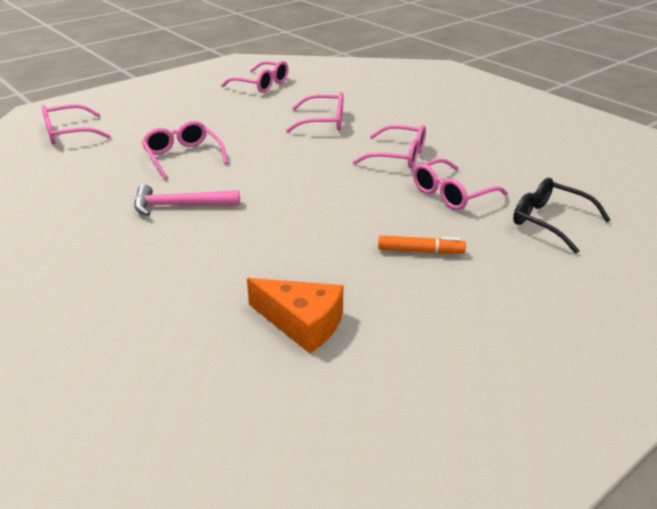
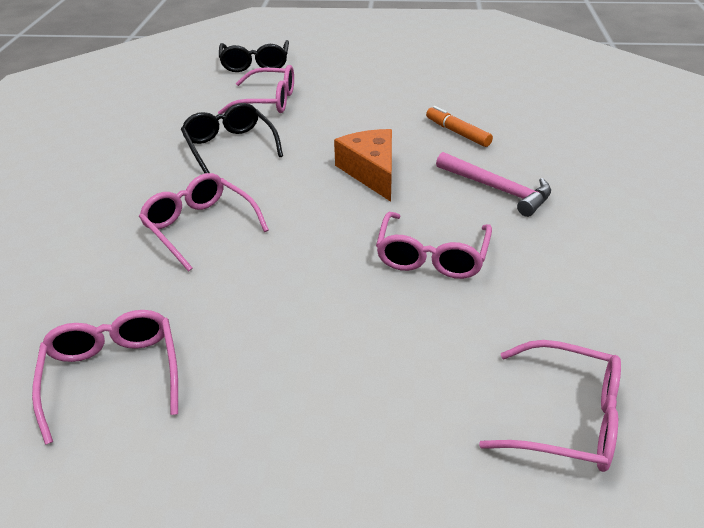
camera: 135 degrees left, 5 degrees up
(302, 323) = (494, 80): orange cheese -> orange cheese (371, 172)
(398, 156) = (230, 146): pink glasses -> black glasses
(420, 251) = (365, 82): orange marker -> orange marker (457, 133)

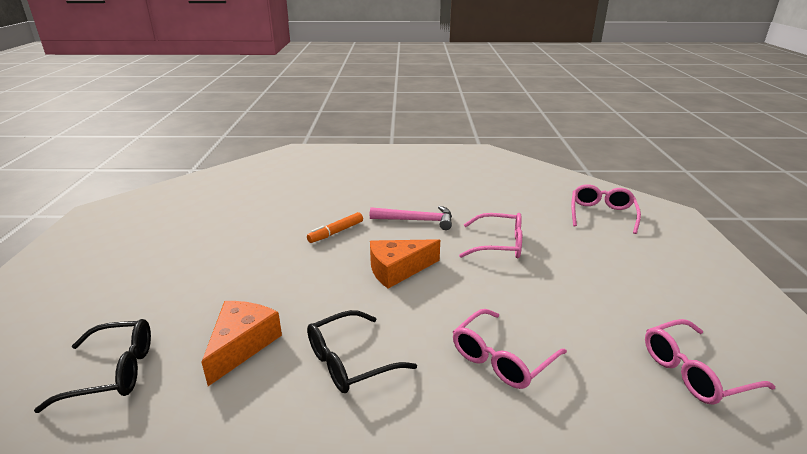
camera: 95 degrees left, 10 degrees down
(268, 101) = (242, 345): pink glasses -> orange cheese
(498, 190) = (417, 220): pink hammer -> pink hammer turned 60 degrees clockwise

